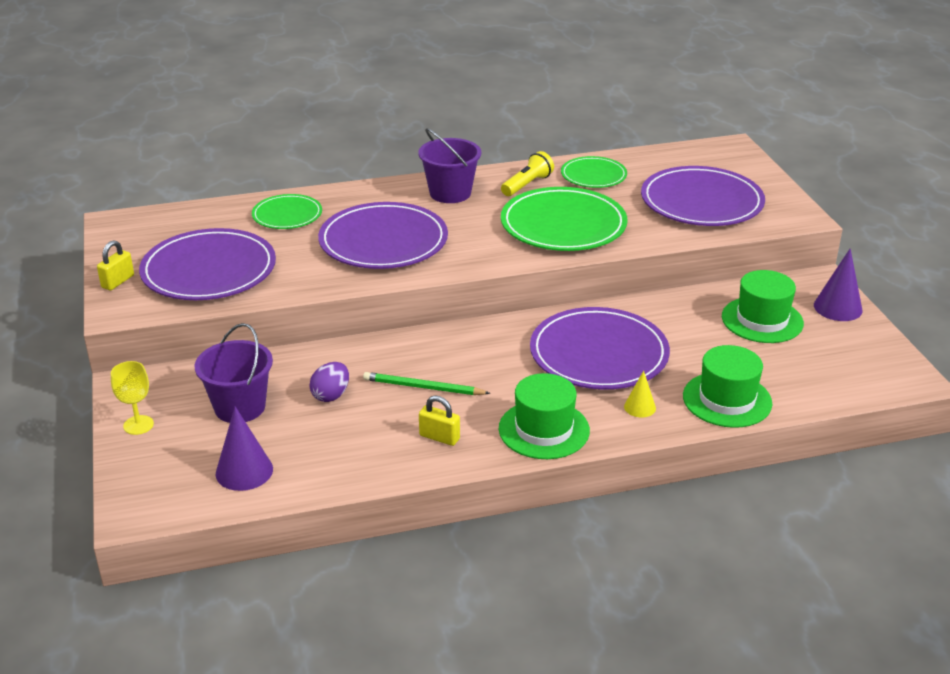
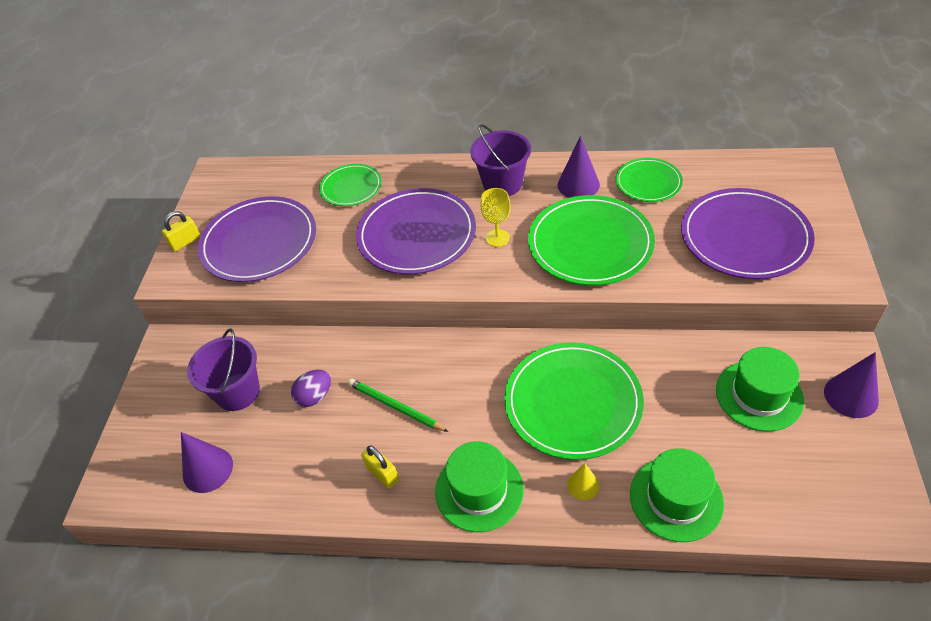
camera: 25 degrees right, 15 degrees up
(138, 425) = (154, 392): yellow goblet -> yellow goblet (497, 238)
(527, 185) = (578, 185): yellow flashlight -> purple cone
(599, 354) = (573, 403): purple plate -> green plate

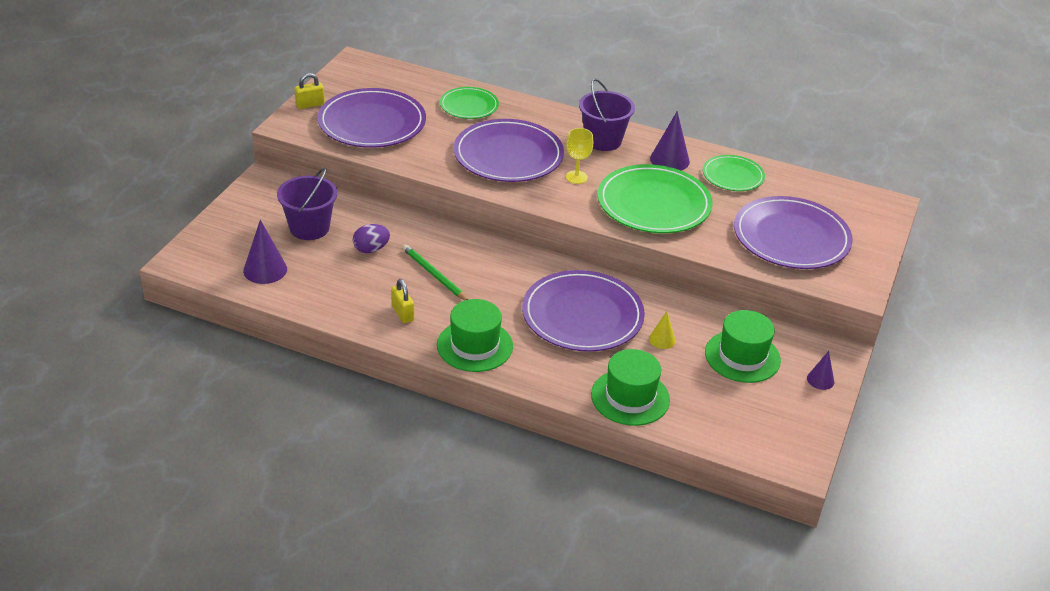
camera: 10 degrees right, 10 degrees down
(573, 403) = (582, 315): green plate -> purple plate
(583, 485) = (560, 367): yellow cone -> yellow cone (662, 340)
(851, 396) = (820, 380): purple cone -> purple cone, size x0.59

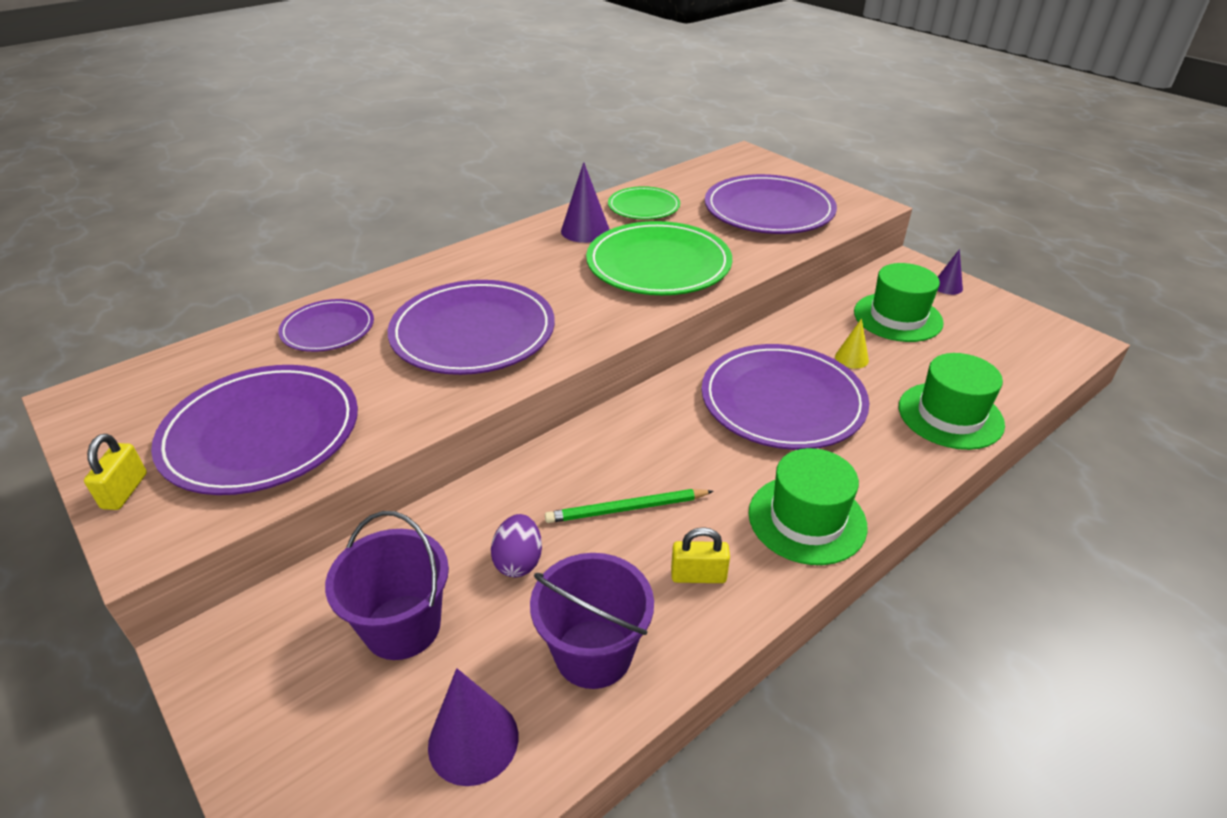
camera: 60 degrees left, 0 degrees up
(469, 106) = (328, 329): green plate -> purple plate
(576, 177) = (566, 297): yellow goblet -> none
(603, 140) = (509, 257): purple bucket -> purple bucket (593, 653)

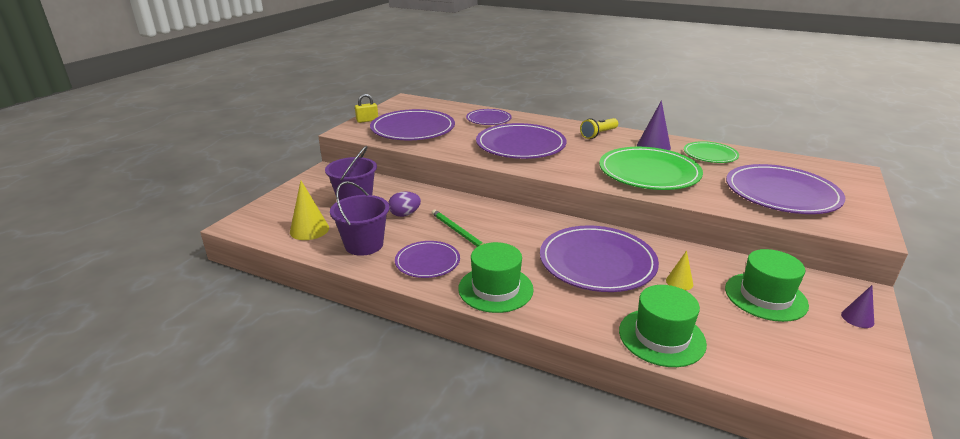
camera: 65 degrees right, 10 degrees down
(473, 740) = (309, 230): purple cone -> yellow cone
(506, 253) = (598, 134): none -> yellow flashlight
(698, 575) = (427, 262): yellow padlock -> purple plate

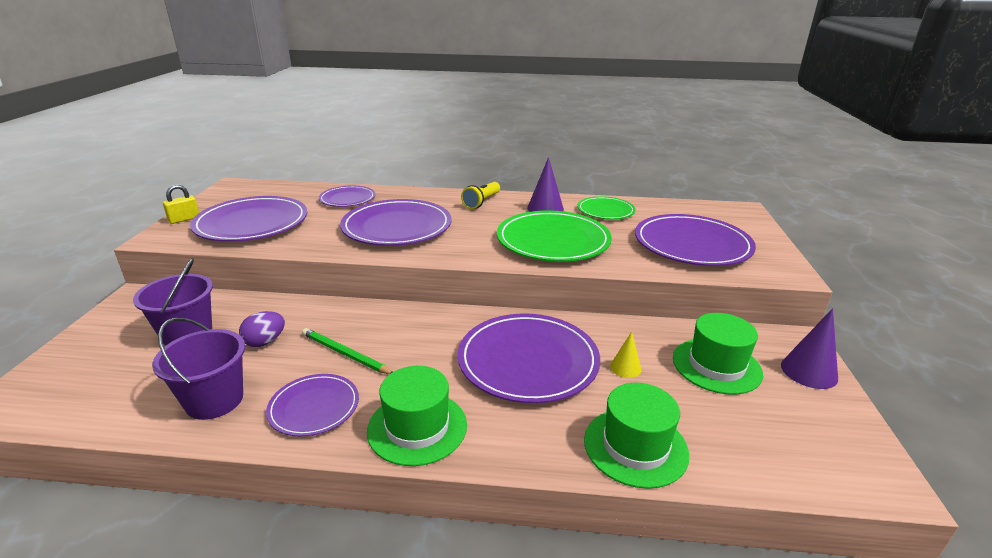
camera: 20 degrees left, 0 degrees up
(309, 230) = (123, 393): yellow cone -> none
(857, 318) = (809, 371): purple cone -> purple cone, size x1.68

